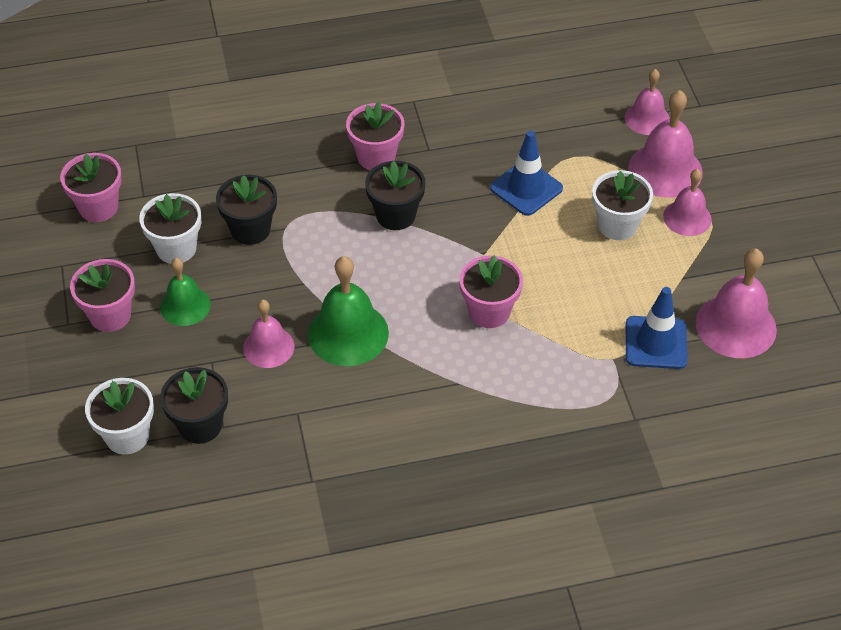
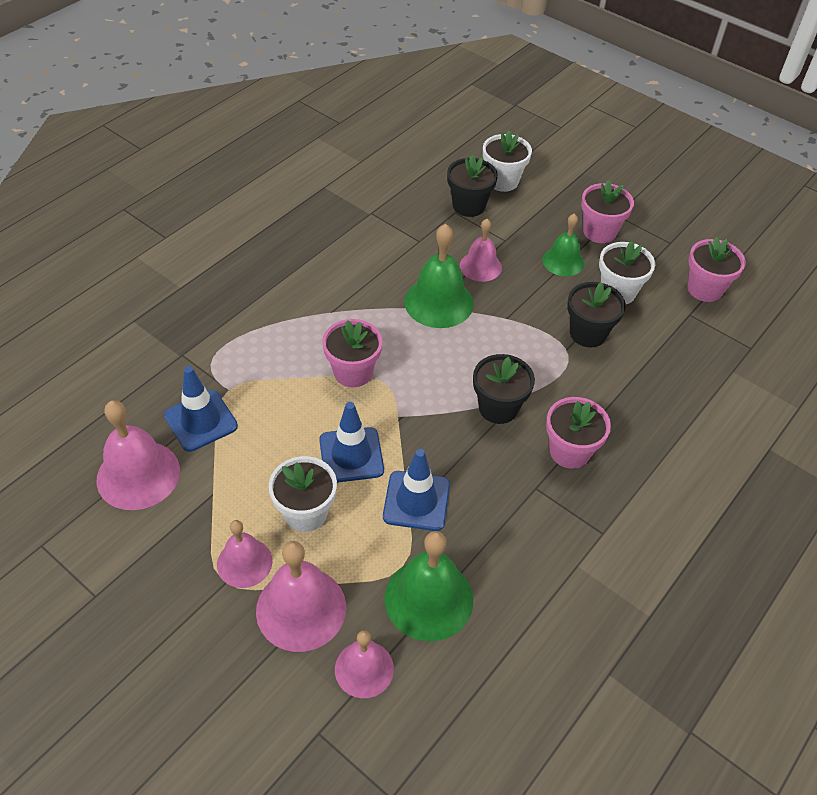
camera: 140 degrees right, 0 degrees up
(548, 246) = (351, 455): none -> blue traffic cone
(572, 130) = (429, 599): none -> green bell

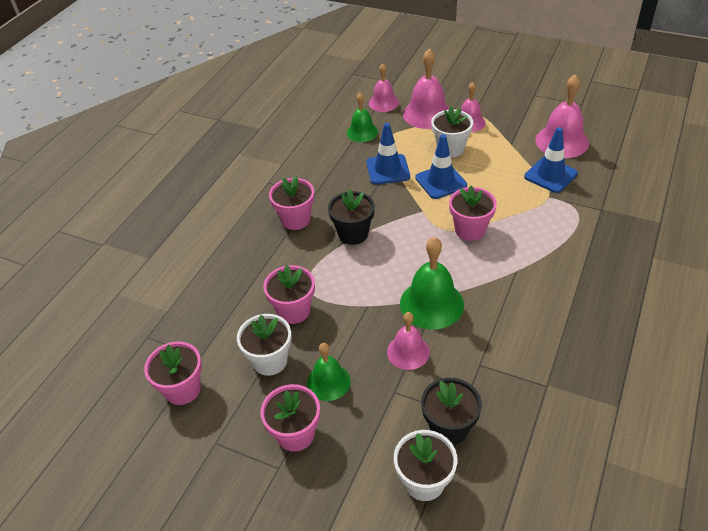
camera: 170 degrees right, 5 degrees down
(429, 599) = (362, 132): green bell -> green bell, size x0.63
(588, 333) = (293, 311): black flower pot -> pink flower pot

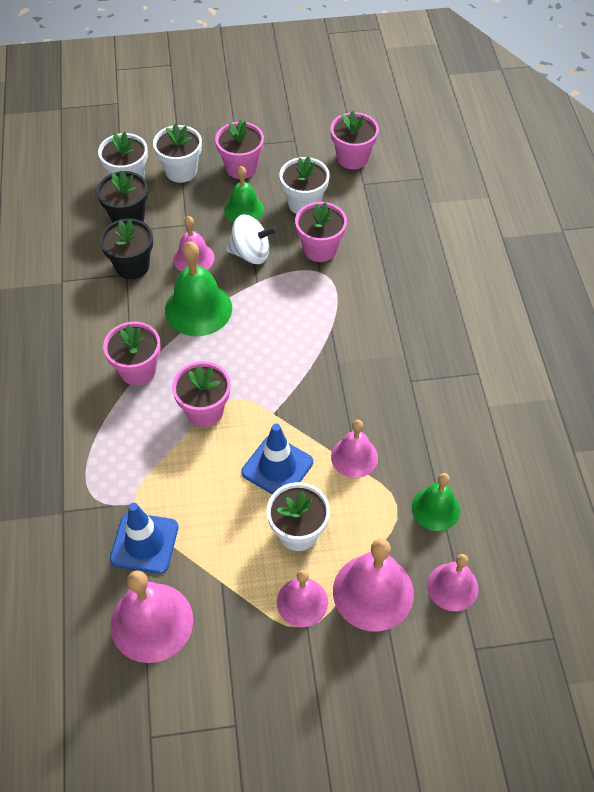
camera: 145 degrees right, 10 degrees up
(295, 219) = (402, 339): pink flower pot -> pink flower pot (138, 370)
(353, 234) = (327, 349): black flower pot -> black flower pot (132, 266)
(354, 333) = (251, 253): none -> white spinning top
(360, 463) = (181, 171): none -> white flower pot
(388, 169) = (354, 457): blue traffic cone -> pink bell

